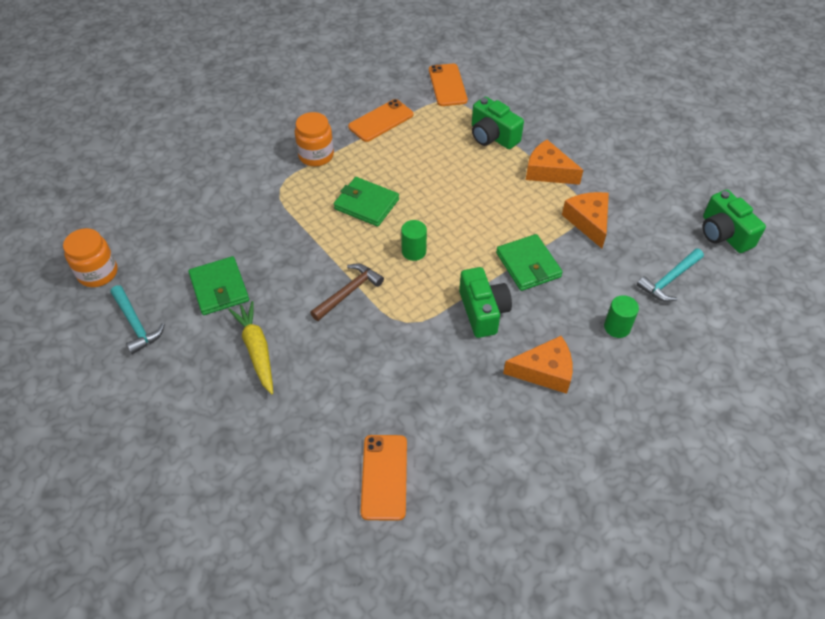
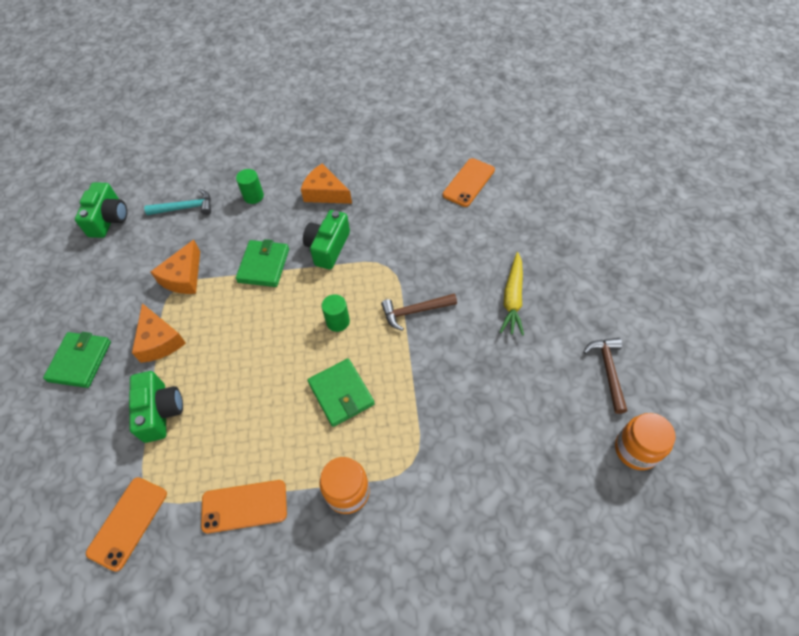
camera: 145 degrees left, 5 degrees up
(136, 324) = (608, 371): turquoise hammer -> brown hammer
(219, 288) = (522, 370): green wallet -> green wallet (80, 361)

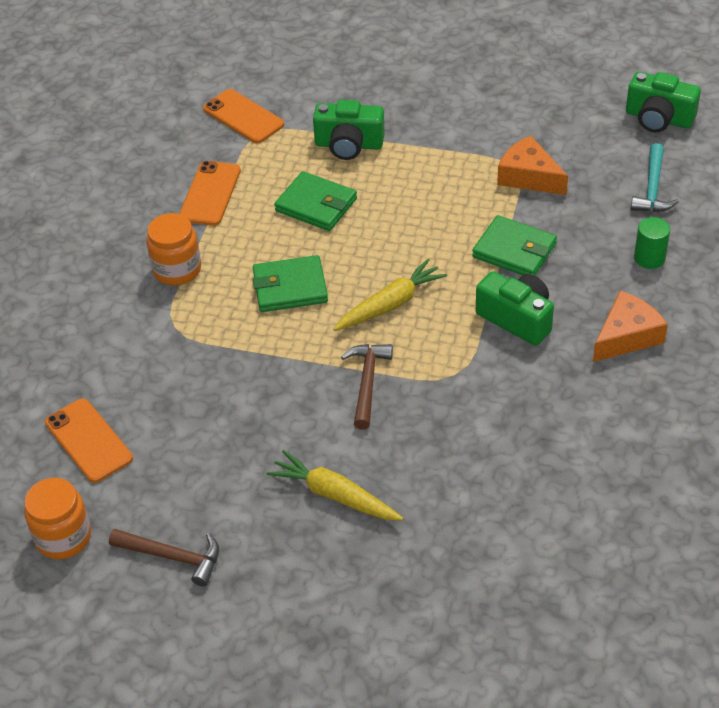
camera: 110 degrees right, 10 degrees down
(80, 361) = (445, 90): green wallet -> green wallet (316, 205)
(159, 341) = (441, 150): orange cheese -> none
(338, 321) = (390, 304): green cylinder -> yellow carrot
(468, 182) = (582, 519): orange phone -> orange phone (89, 440)

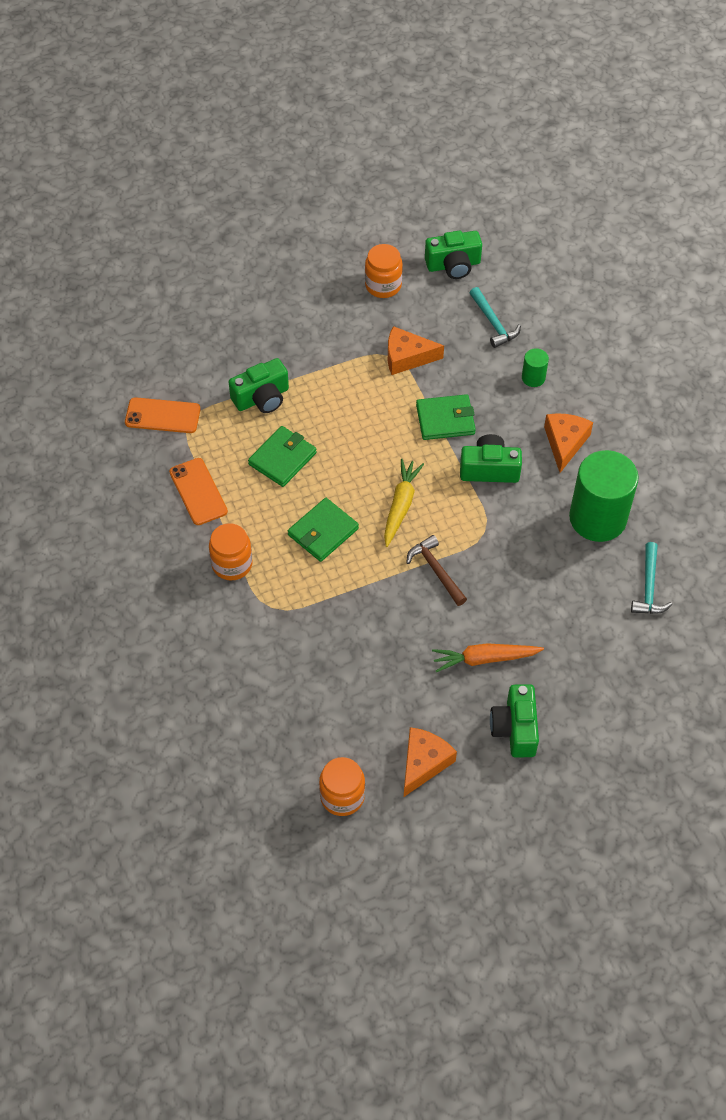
camera: 40 degrees left, 10 degrees up
(89, 440) = (293, 722): orange phone -> none
(172, 557) = (423, 763): brown hammer -> orange cheese
(299, 583) = (515, 728): none -> green camera
(316, 205) = (282, 458): green wallet -> green wallet turned 45 degrees counterclockwise
(334, 495) = (484, 659): yellow carrot -> orange carrot
(565, 104) = (383, 285): none -> orange jar
(589, 530) = (648, 587): none -> turquoise hammer
(595, 428) = (597, 518): none -> green cylinder

